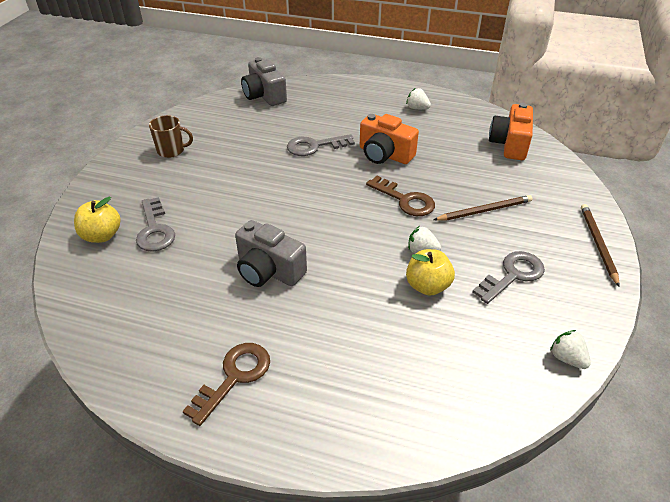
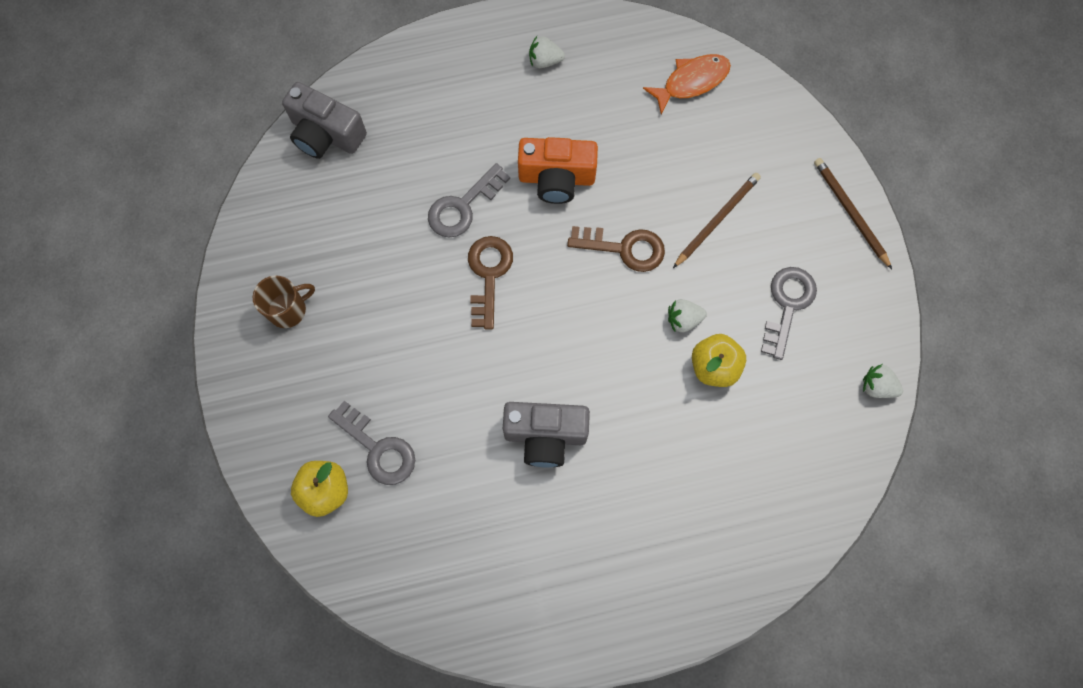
camera: 30 degrees left, 30 degrees up
(234, 377) = (602, 579): brown key -> brown key (488, 275)
(509, 144) = (691, 82): orange camera -> orange fish

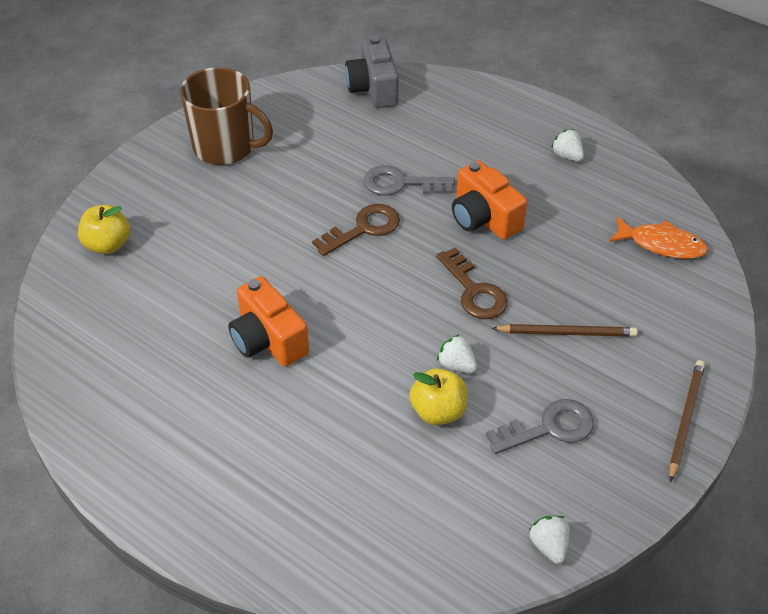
camera: 50 degrees right, 25 degrees down
(288, 309) = (225, 147): brown mug -> brown mug, size x1.79
(377, 448) = (166, 252): grey key -> none
(545, 435) = (268, 340): grey camera -> orange camera

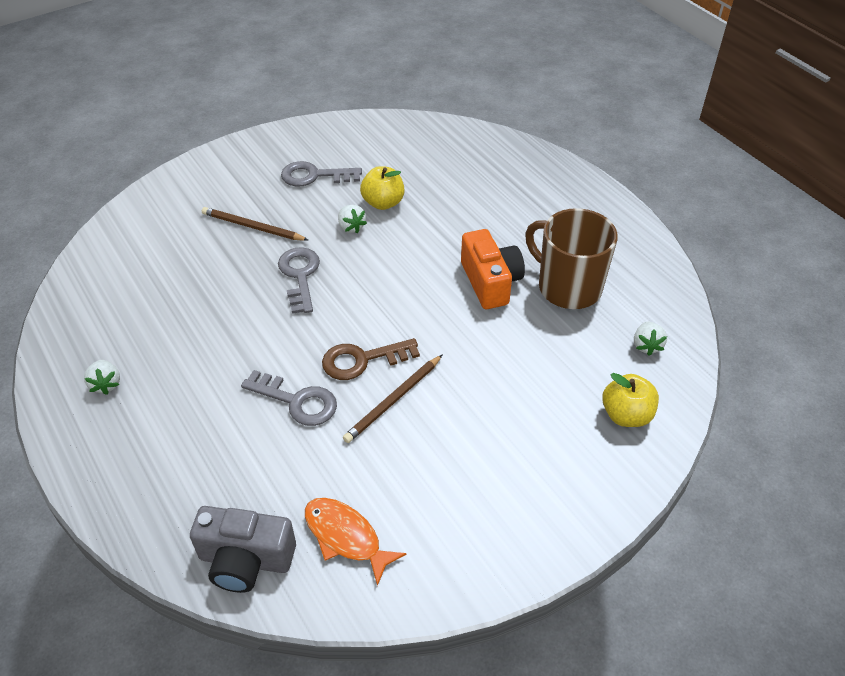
camera: 160 degrees left, 0 degrees up
(225, 147) = (471, 515): brown mug -> brown mug (568, 287)
(373, 89) = (245, 560): grey camera -> grey camera turned 90 degrees clockwise
(474, 291) = (300, 276): brown key -> grey key
(483, 218) = (243, 338): orange camera -> none
(549, 546) = (360, 125): white strawberry -> white strawberry (646, 345)
(661, 244) = (113, 271): orange fish -> orange fish (346, 537)
(685, 419) = (221, 159): brown pencil -> brown pencil (393, 400)

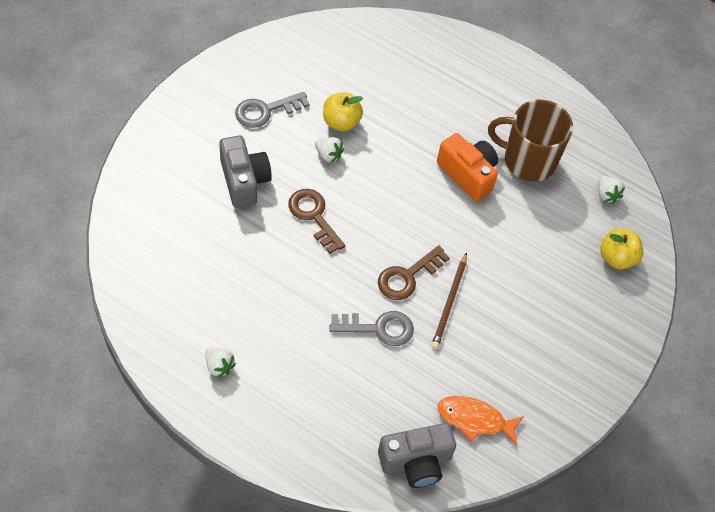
camera: 30 degrees left, 10 degrees up
(252, 227) = (244, 180): brown pencil -> grey camera
(300, 276) = (314, 216): grey key -> brown key

